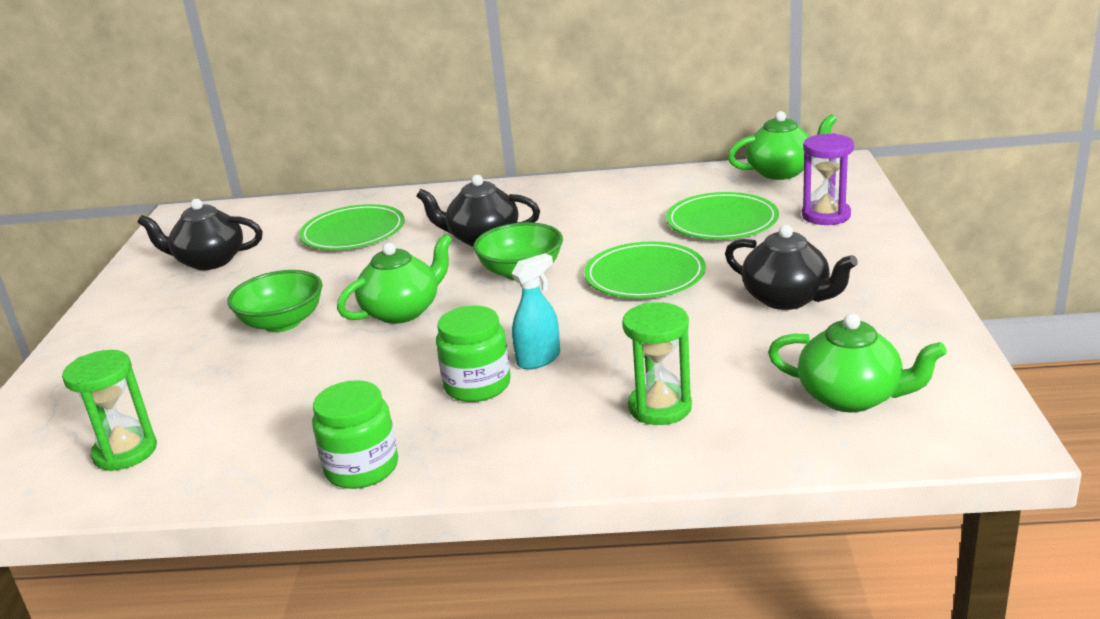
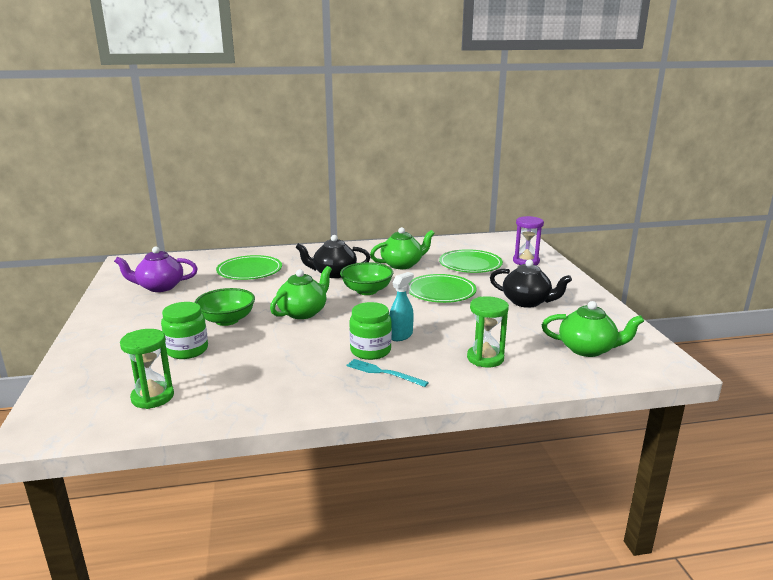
camera: 15 degrees left, 5 degrees down
(209, 261) = (160, 287): black teapot -> purple teapot
(362, 468) = (320, 398): green jar -> green jar (187, 350)
(480, 427) = (383, 373): none -> turquoise fork
(781, 172) = (490, 240): green teapot -> green teapot (402, 264)

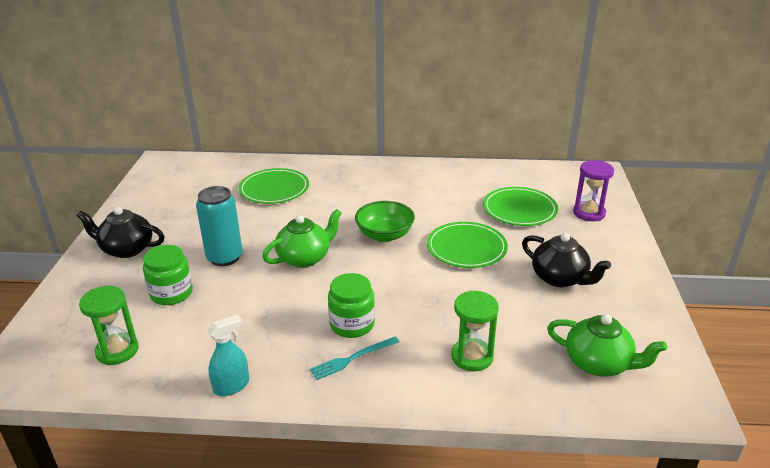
camera: 15 degrees right, 10 degrees up
(160, 287) = (178, 201): purple teapot -> none
(227, 320) = (224, 257): green bowl -> turquoise can
(334, 273) = (360, 204): black teapot -> black teapot (126, 249)
(383, 373) = (352, 358): turquoise fork -> turquoise fork turned 75 degrees counterclockwise
(401, 335) = (393, 308): turquoise spray bottle -> turquoise spray bottle (231, 386)
(402, 264) = (440, 200): green teapot -> none

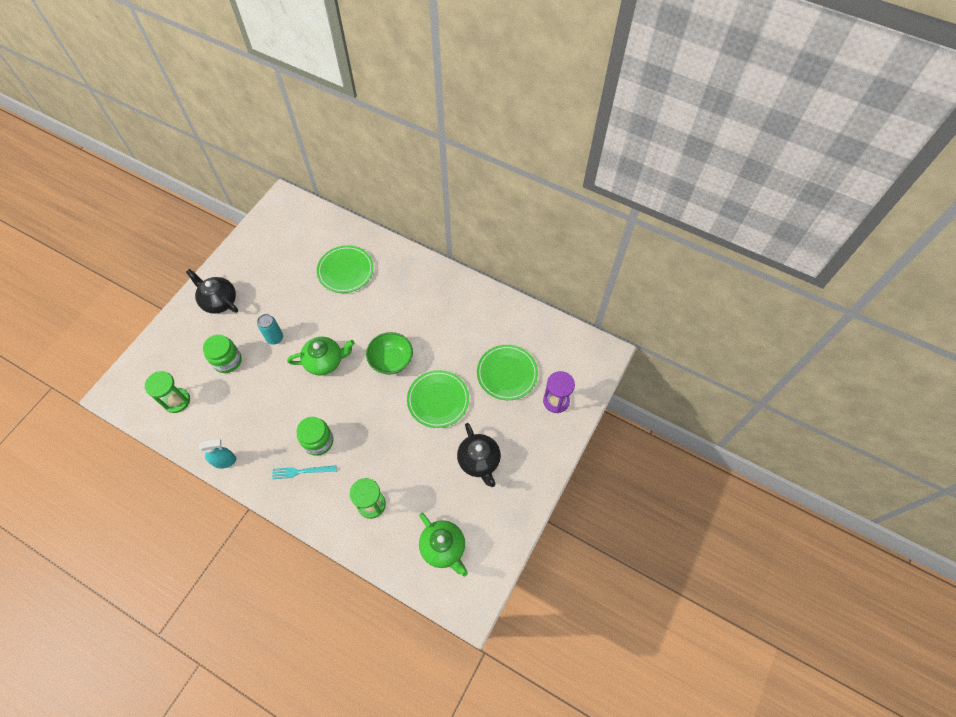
camera: 25 degrees right, 30 degrees up
(224, 257) = (275, 338): turquoise can -> turquoise can, size x0.66

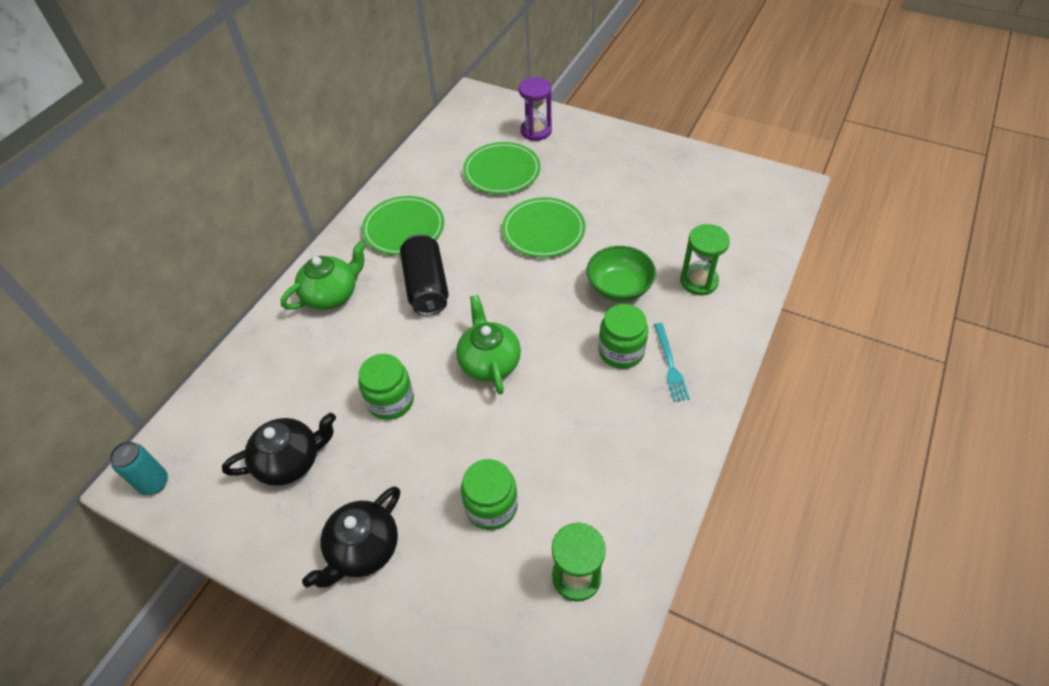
camera: 90 degrees left, 10 degrees down
(224, 461) = (674, 471): turquoise spray bottle -> none
(275, 338) = (446, 439): turquoise can -> turquoise can (154, 483)
(307, 308) = (390, 401): none -> green jar
(345, 270) = (321, 358): green plate -> green plate (404, 228)
(391, 360) = (486, 283): green bowl -> green bowl (619, 288)
(394, 325) = (427, 286): none -> black can
(443, 548) = (733, 211): green teapot -> green teapot (331, 294)
(479, 461) = (621, 188): black teapot -> black teapot (290, 461)

